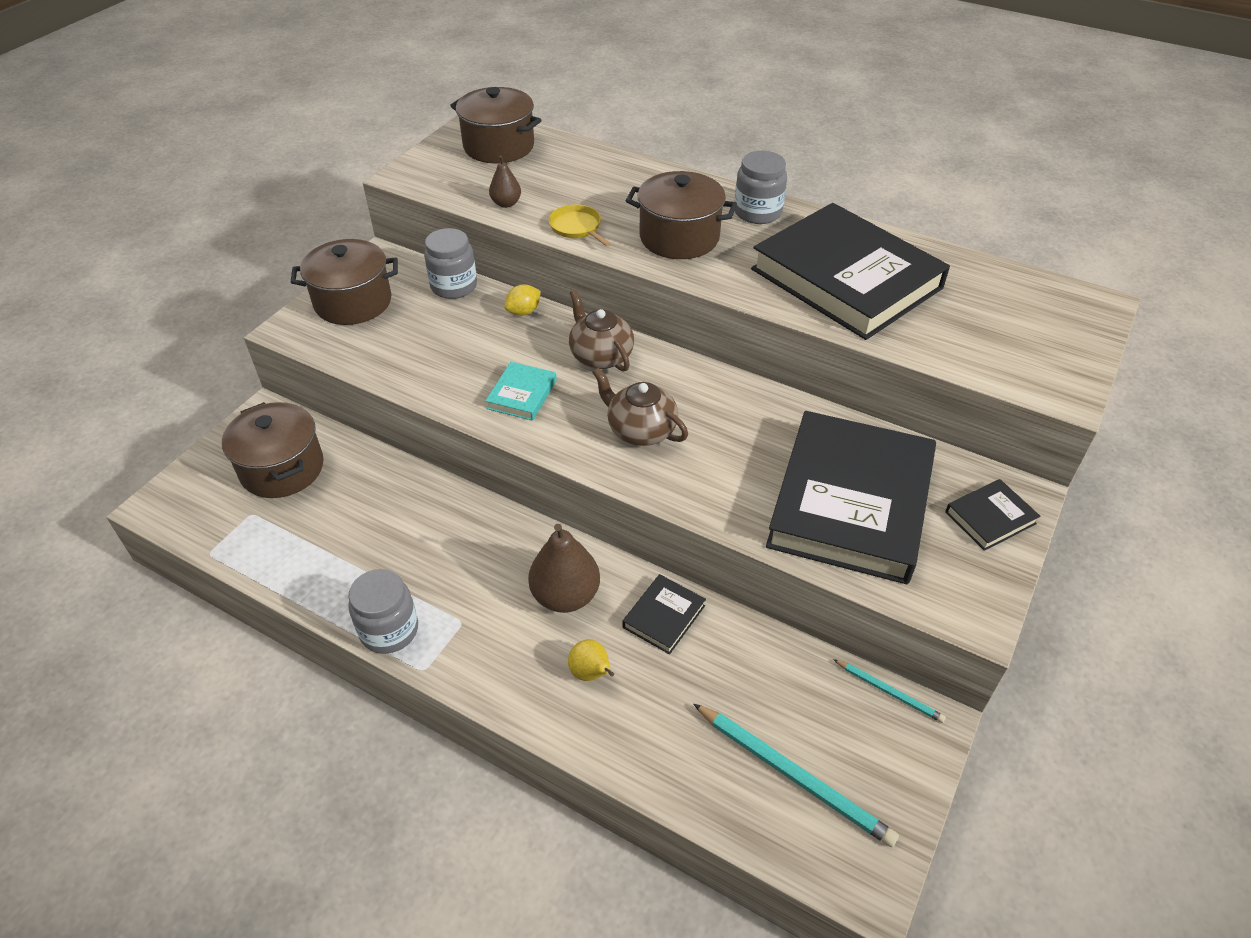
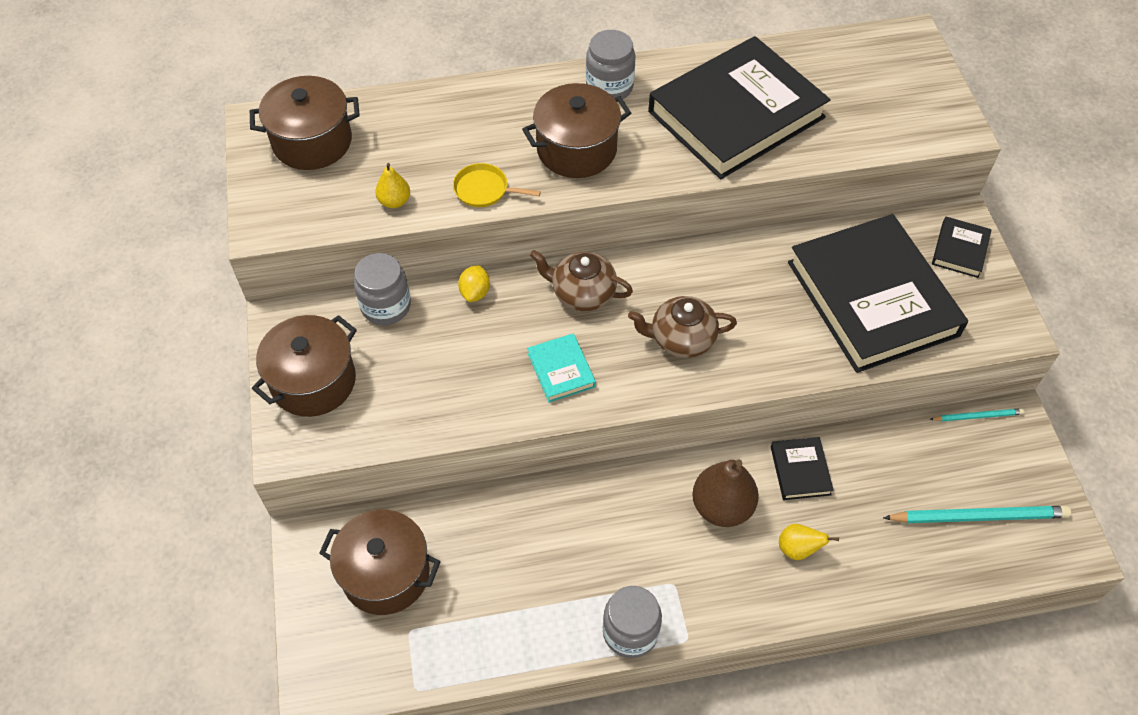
camera: 40 degrees left, 10 degrees up
(506, 203) = (394, 201): brown pear -> yellow pear
(846, 279) = (736, 114): black book -> black book turned 45 degrees counterclockwise

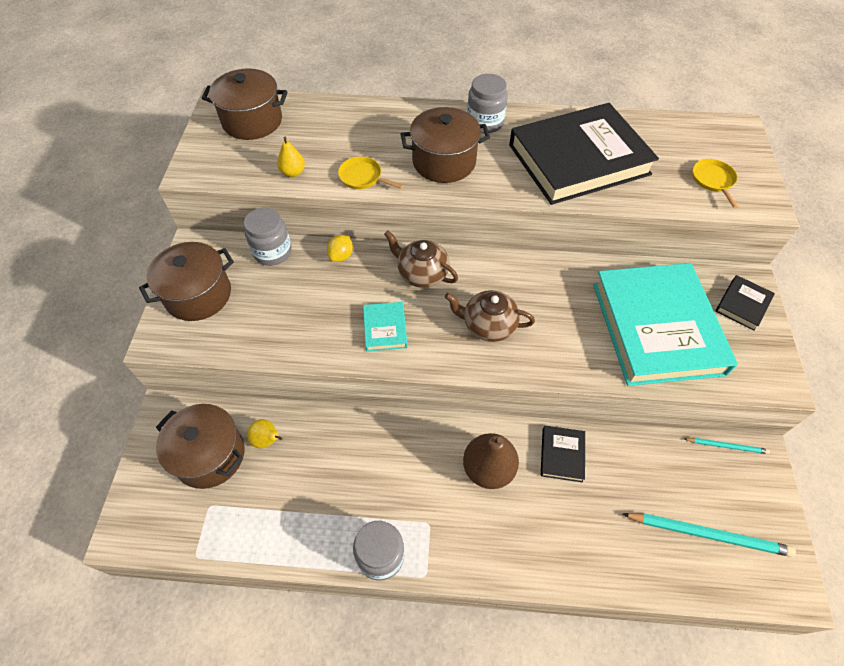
camera: 15 degrees right, 0 degrees up
(797, 549) = (541, 521): yellow pear -> yellow pear (267, 440)
(872, 298) = (656, 328): black book -> turquoise book
(896, 111) = (713, 180): none -> yellow pan

